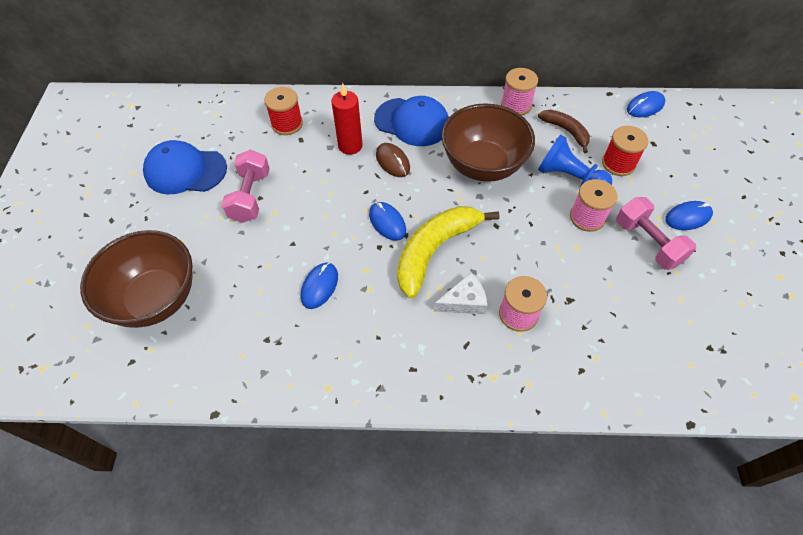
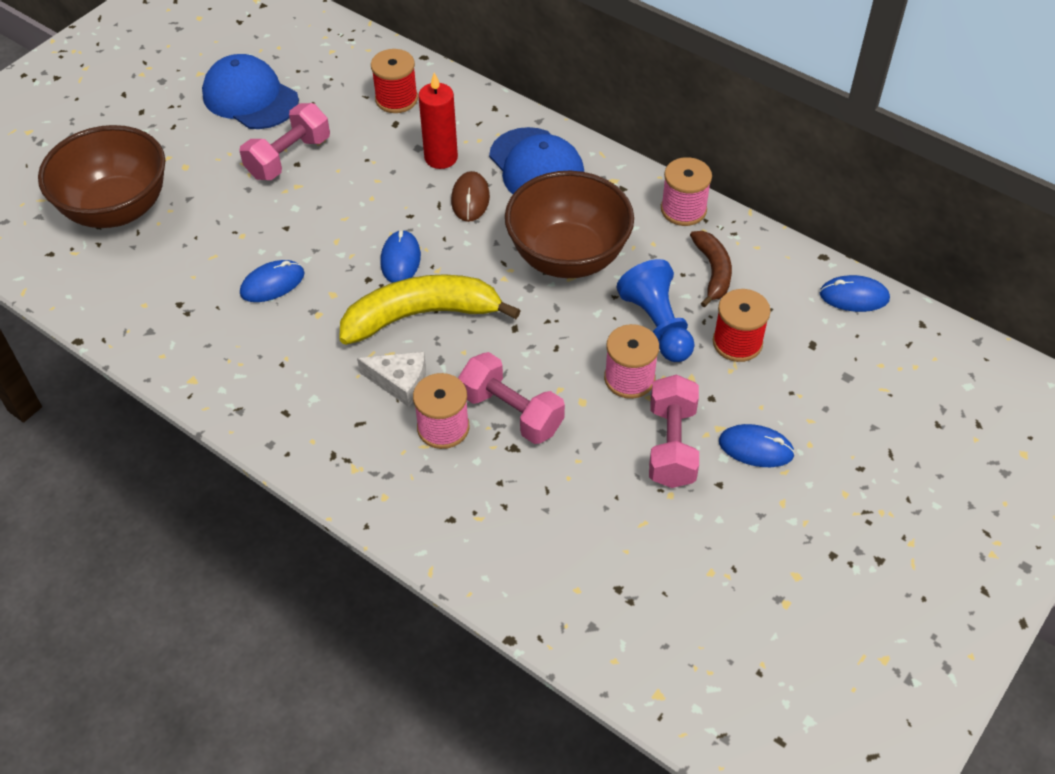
camera: 35 degrees right, 5 degrees down
(546, 278) = (511, 412): none -> pink dumbbell

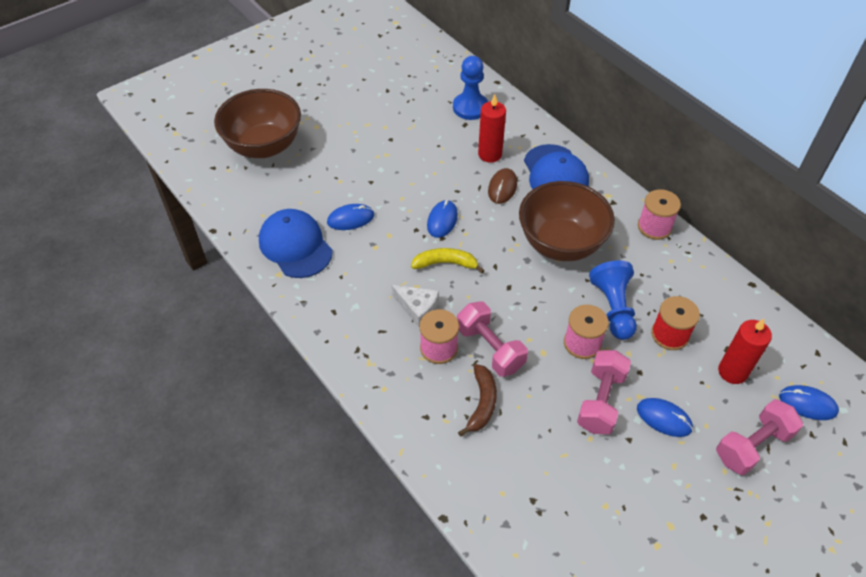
camera: 15 degrees right, 0 degrees up
(250, 97) = (372, 88): blue cap -> blue cap (295, 246)
(289, 158) = (386, 134): pink dumbbell -> pink dumbbell (752, 445)
(396, 99) = (470, 107): red spool -> blue pawn
(421, 315) = (445, 263): yellow banana -> yellow banana, size x0.56
(713, 271) = (665, 277): brown banana -> brown banana (482, 403)
(825, 371) = (732, 372): none -> red candle
(854, 296) = (768, 319): blue mouse -> blue mouse (807, 404)

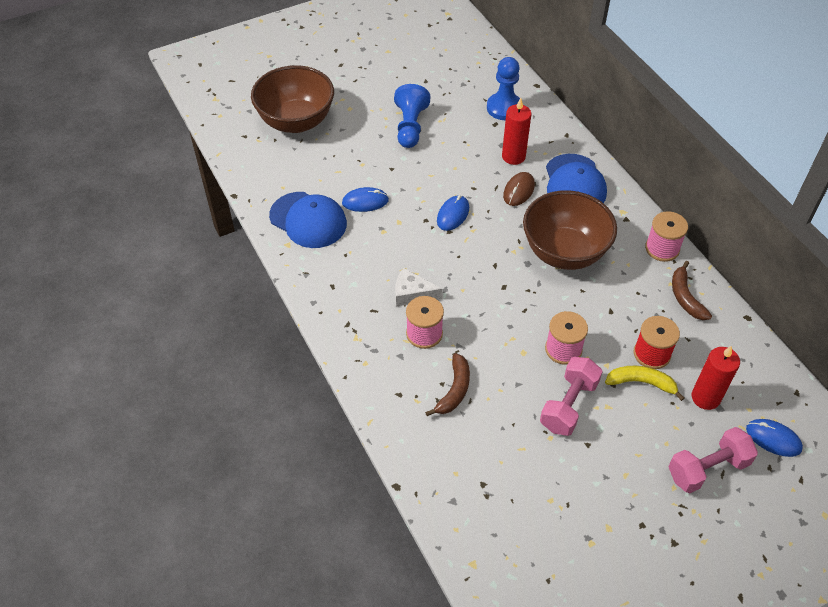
camera: 10 degrees right, 0 degrees up
(295, 246) = (308, 220): blue cap -> blue cap turned 150 degrees clockwise
(418, 308) = (412, 294): white cheese -> white cheese turned 150 degrees clockwise
(445, 263) = (447, 256): yellow banana -> yellow banana (641, 383)
(490, 348) = (473, 341): pink dumbbell -> none
(613, 308) = (602, 320): blue pawn -> blue pawn (410, 127)
(664, 418) = (626, 430): blue mouse -> none
(688, 272) = (685, 297): none -> brown banana

